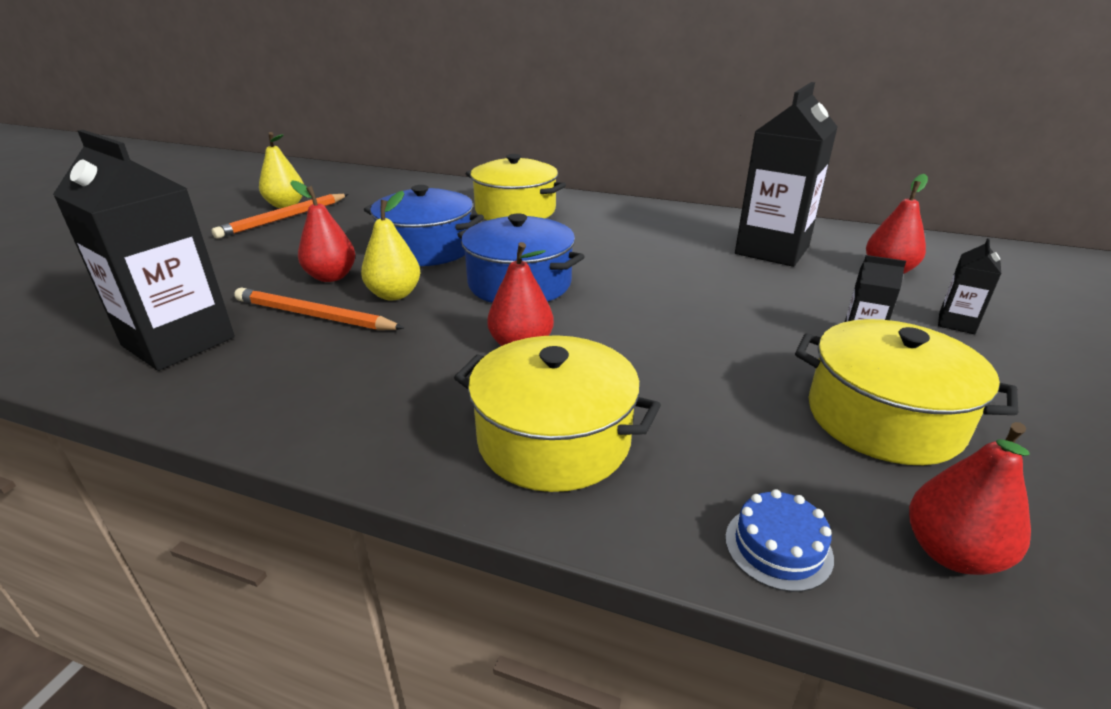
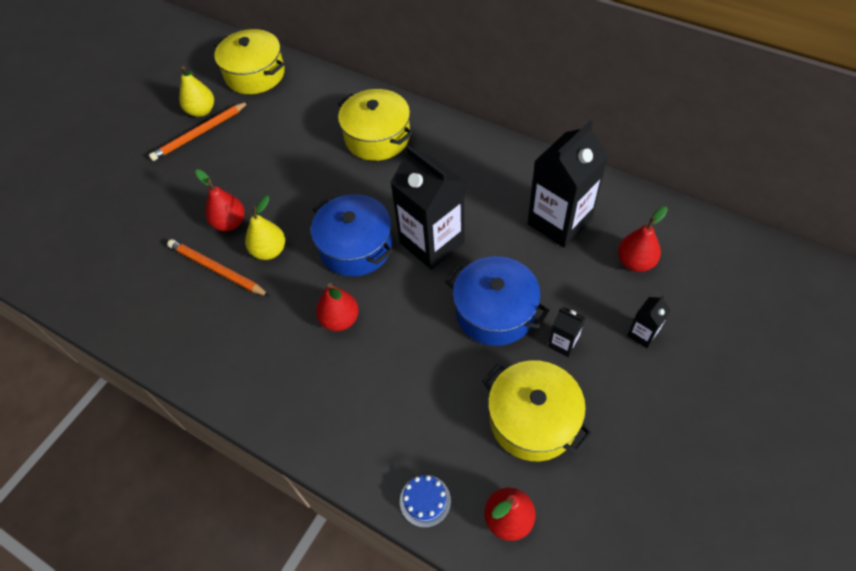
camera: 15 degrees right, 25 degrees up
(178, 341) = (137, 288): black carton -> black carton (432, 243)
(427, 248) = (299, 191): blue pot -> blue pot (495, 312)
(554, 440) = (338, 408): yellow pot -> yellow pot (255, 74)

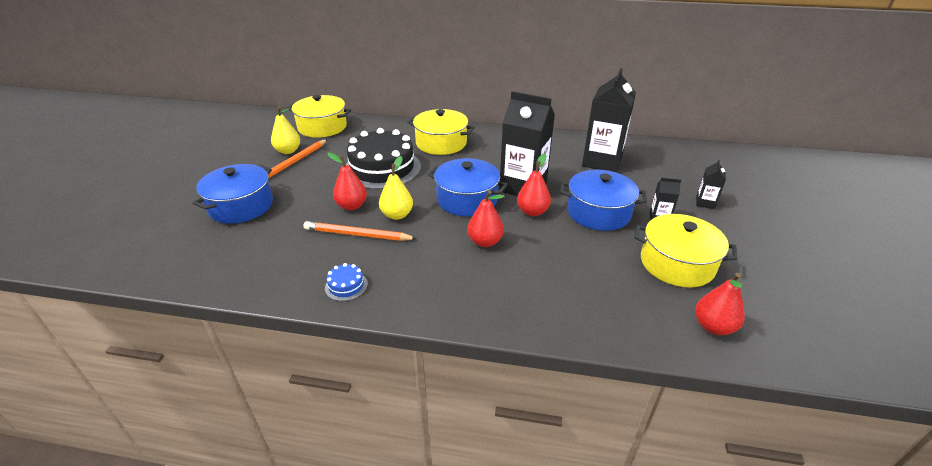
camera: 25 degrees left, 20 degrees down
(123, 193) = (241, 206): none -> blue pot
(289, 167) = (382, 168): none -> black cake
(425, 500) = (641, 334): blue cake -> blue cake (346, 286)
(635, 262) = (667, 171): red pear -> red pear (532, 212)

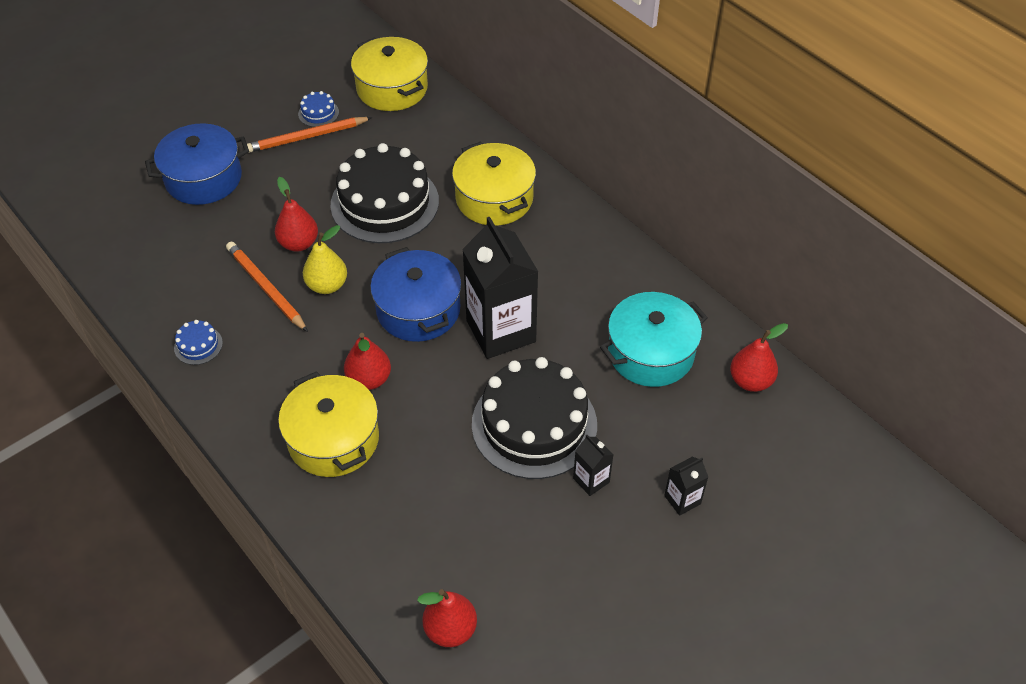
camera: 40 degrees right, 15 degrees up
(288, 151) = (318, 113): yellow pear -> blue cake
(532, 212) = (465, 373): red pear -> red pear (750, 381)
(598, 212) = (534, 424): blue pot -> black cake
(602, 161) = (650, 353): black carton -> turquoise pot
(677, 263) = (521, 545): yellow pot -> yellow pot (333, 439)

